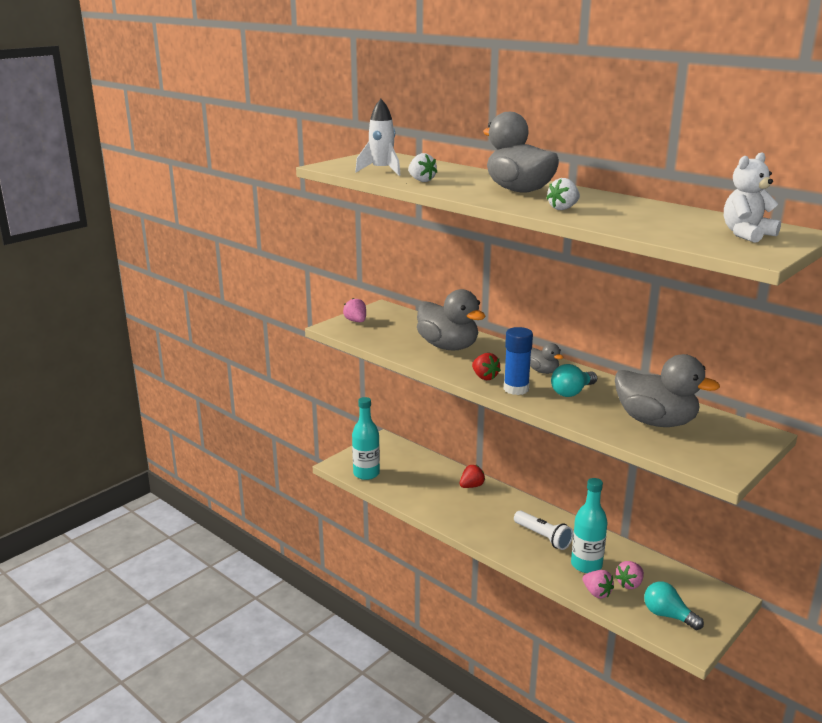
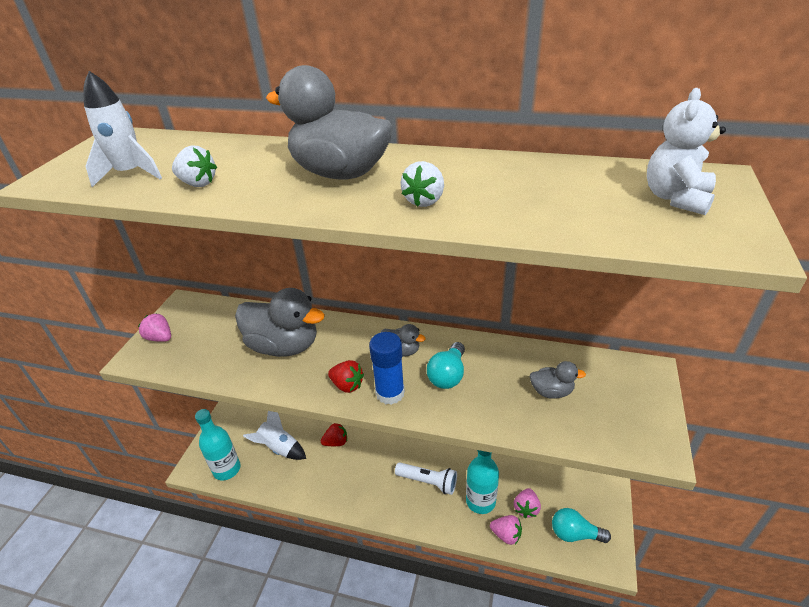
camera: 25 degrees left, 15 degrees up
(418, 474) = (279, 448): none -> white rocket
(471, 486) = (336, 442): red strawberry -> red strawberry turned 45 degrees clockwise
(656, 422) = (551, 392): grey duck -> grey duck, size x0.48

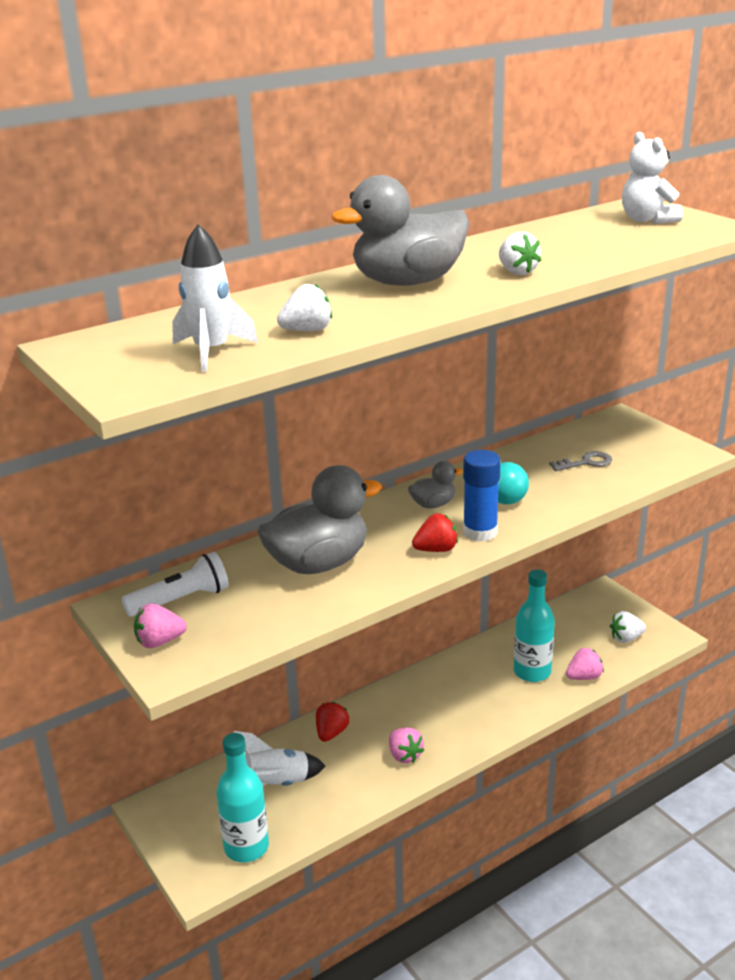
camera: 50 degrees left, 10 degrees down
(428, 482) = (470, 693): white flashlight -> white flashlight (181, 600)
(526, 508) = (571, 649): pink strawberry -> pink strawberry (404, 755)
(551, 392) = (586, 462): grey duck -> grey key
(574, 534) = (626, 638): turquoise light bulb -> white strawberry

